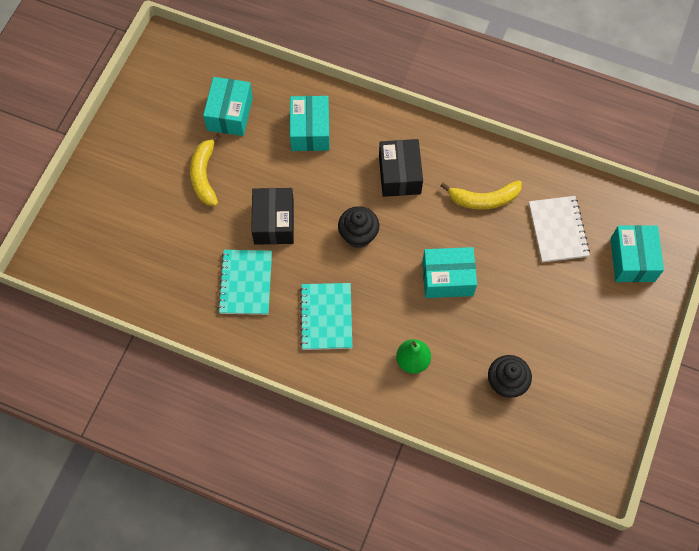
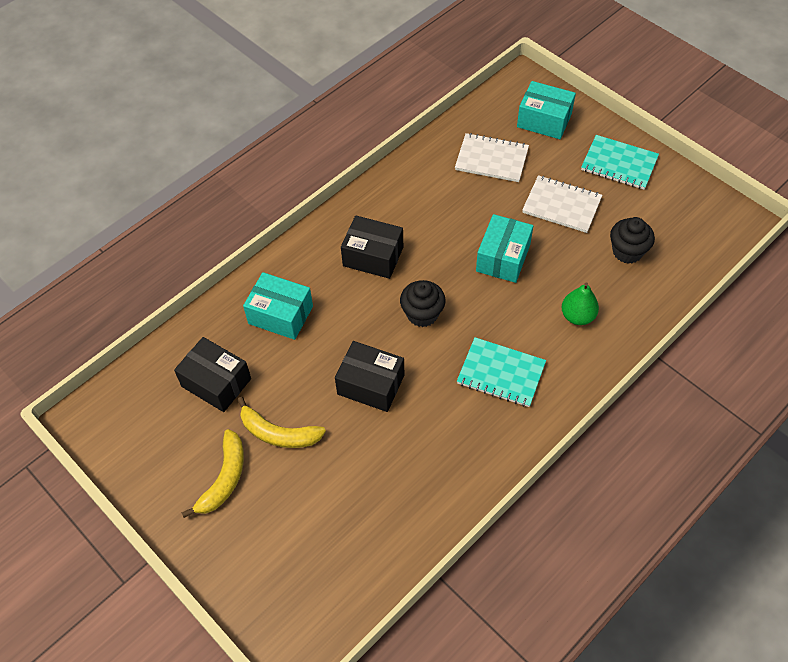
camera: 65 degrees left, 10 degrees down
(230, 114) = (216, 382): turquoise box -> black box
(246, 283) = (429, 435): turquoise notebook -> turquoise notebook (619, 164)
(483, 199) = (433, 201): yellow banana -> yellow banana (224, 479)
(532, 309) = (561, 205): none -> white notebook

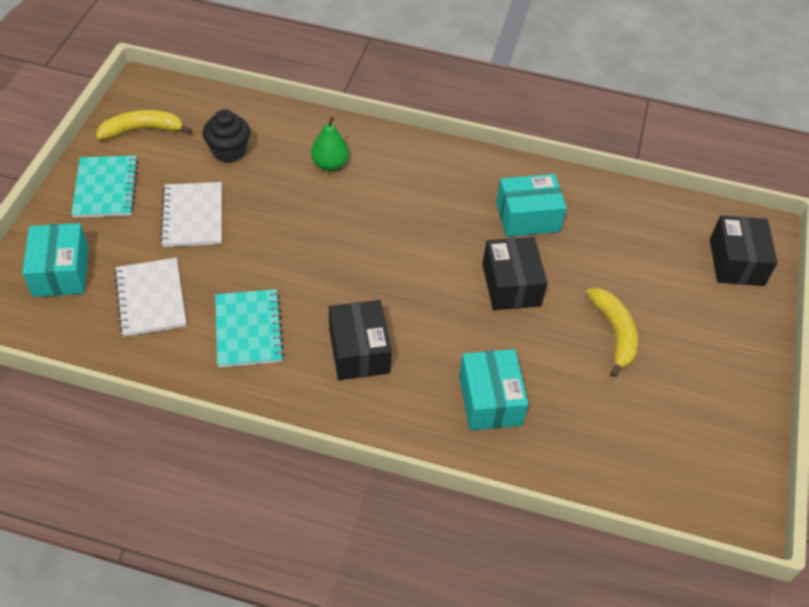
camera: 125 degrees left, 5 degrees down
(216, 382) = (608, 415): black box -> black box (736, 262)
(224, 479) = (689, 352): yellow banana -> yellow banana (143, 130)
(422, 314) = (404, 277): black cupcake -> none
(501, 373) = (429, 196): turquoise notebook -> turquoise notebook (248, 330)
(503, 258) = (292, 240): turquoise box -> turquoise box (527, 217)

